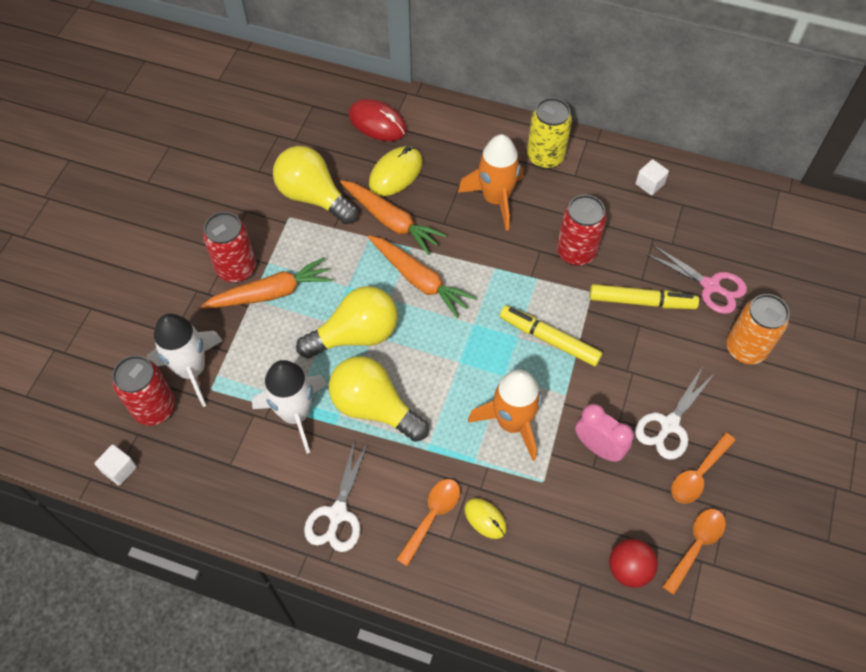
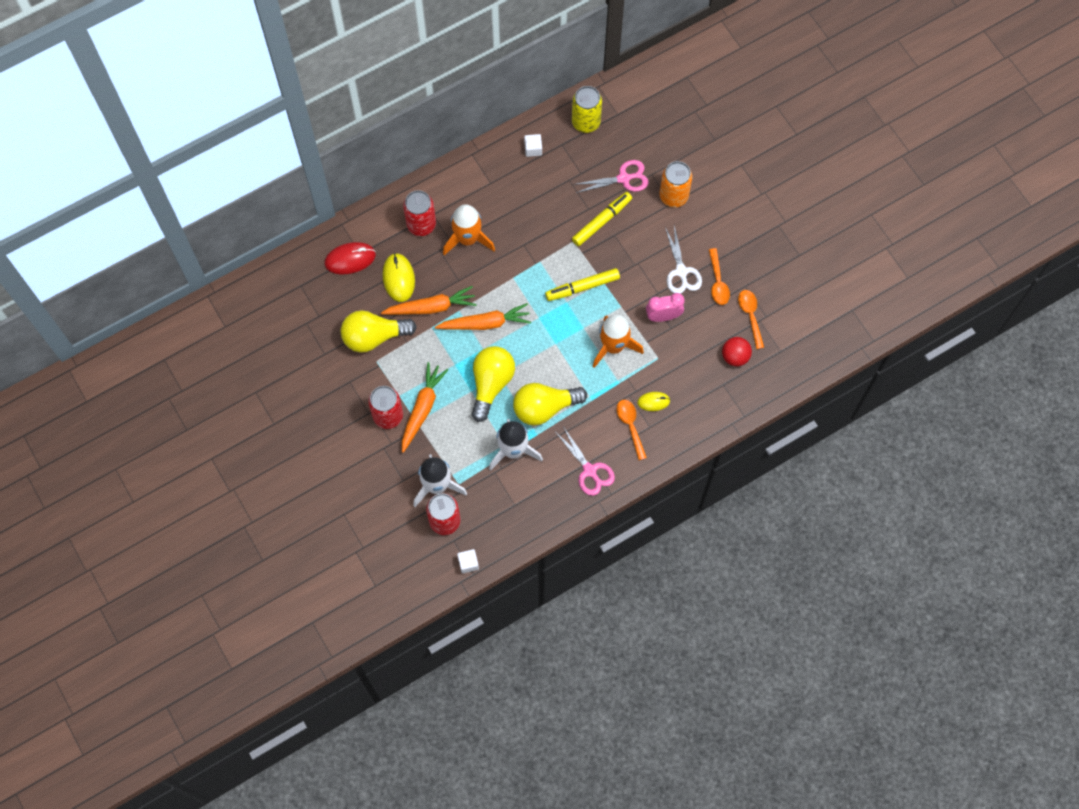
camera: 50 degrees left, 10 degrees up
(337, 514) = (589, 470): white scissors -> pink scissors
(545, 157) = (463, 187): yellow can -> yellow can (586, 122)
(576, 252) = (541, 227): red can -> red can (421, 224)

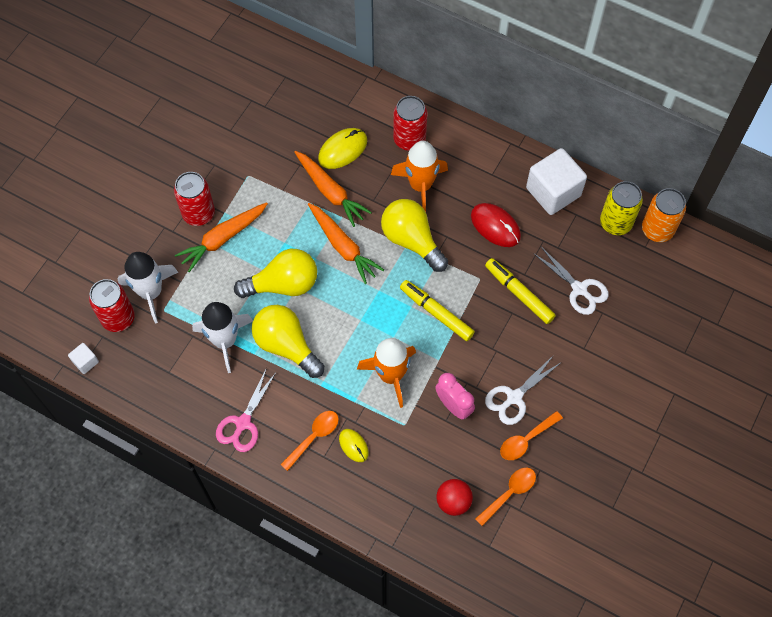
camera: 60 degrees right, 5 degrees down
(350, 259) = (336, 101): red mouse -> red mouse (495, 226)
(374, 337) = (271, 160): yellow light bulb -> yellow light bulb (411, 240)
(422, 408) = (222, 239): orange carrot -> orange carrot turned 150 degrees clockwise
(533, 149) = (553, 192): white cube -> white cube, size x2.21
(602, 221) = (519, 293): yellow marker -> yellow marker turned 150 degrees counterclockwise
(624, 178) = (579, 289): pink scissors -> white scissors
(673, 196) = (593, 346): orange can -> orange can (657, 230)

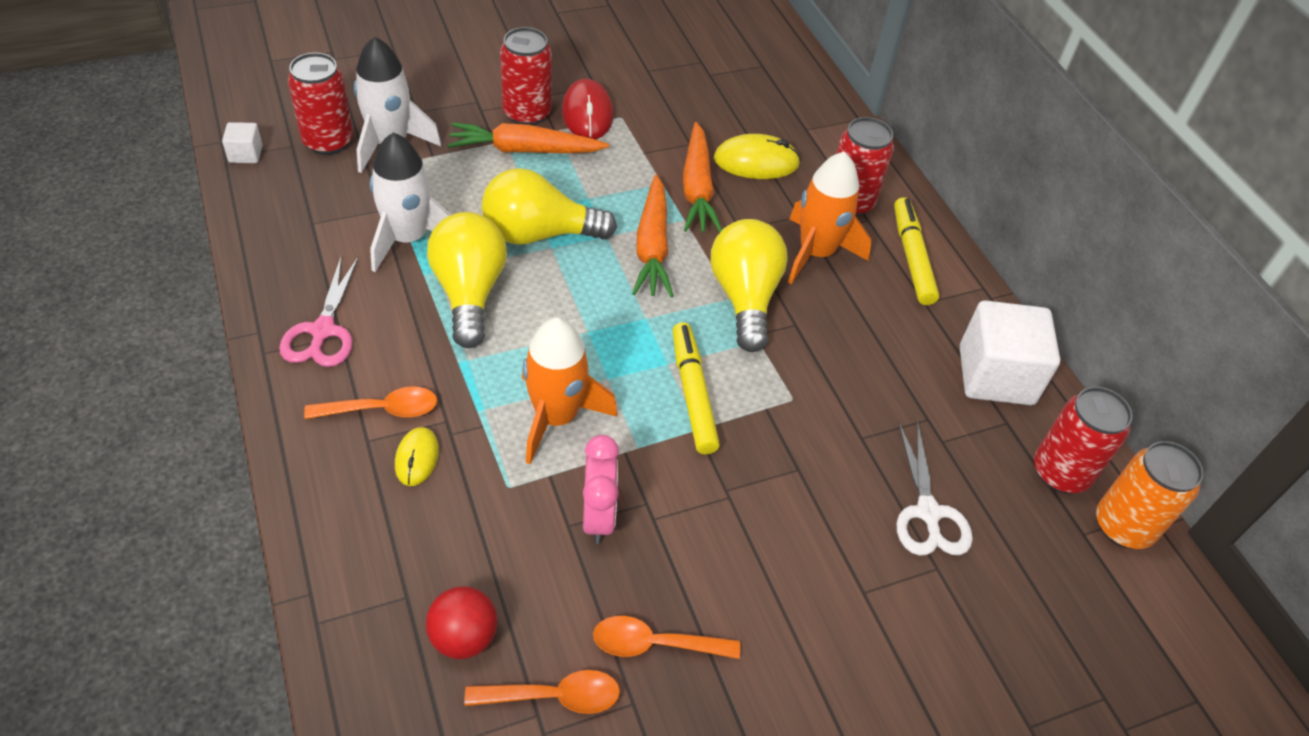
camera: 35 degrees right, 15 degrees down
(243, 423) = (323, 331): pink scissors -> pink scissors turned 60 degrees counterclockwise
(283, 284) = (539, 234): yellow light bulb -> yellow light bulb turned 150 degrees clockwise
(495, 226) = (874, 357): red mouse -> red mouse (587, 114)
(514, 397) = (694, 574): white scissors -> none
(519, 293) = (831, 454): yellow marker -> yellow marker (912, 257)
(615, 223) = (1060, 473): yellow can -> red can

